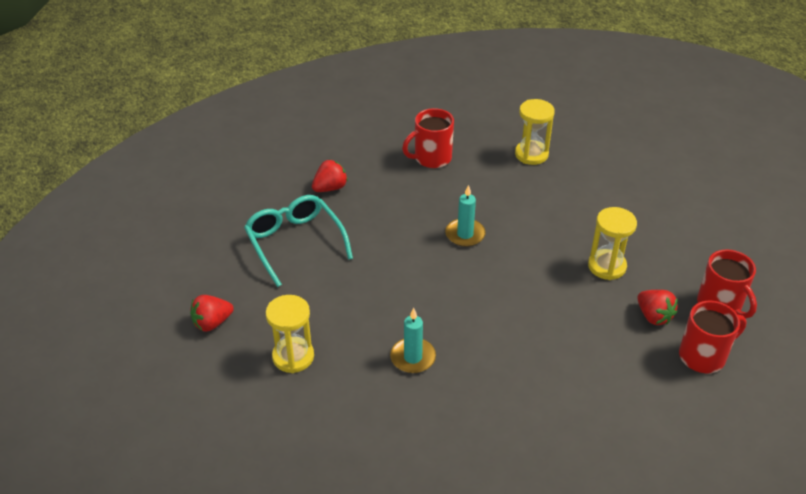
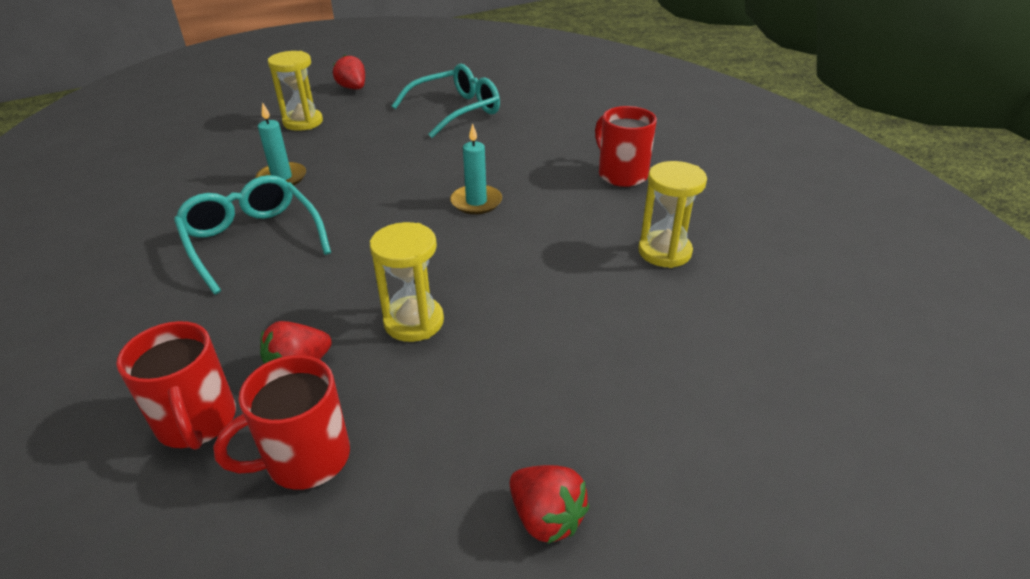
camera: 85 degrees right, 5 degrees down
(330, 188) = (544, 120): red strawberry -> red strawberry (546, 517)
(514, 362) = (252, 240): none -> turquoise glasses

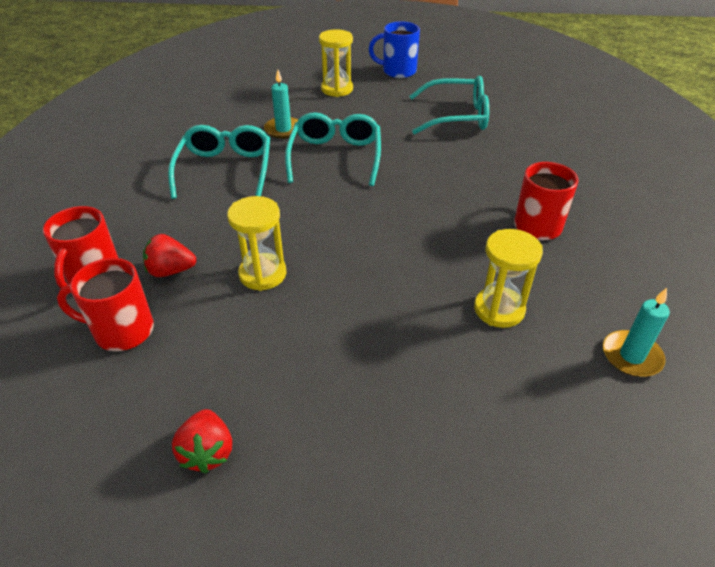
camera: 35 degrees right, 5 degrees up
(353, 88) = (398, 71): red strawberry -> blue mug
(371, 184) = (335, 157): none -> turquoise glasses
(476, 202) = (394, 201): turquoise candle -> turquoise candle (631, 356)

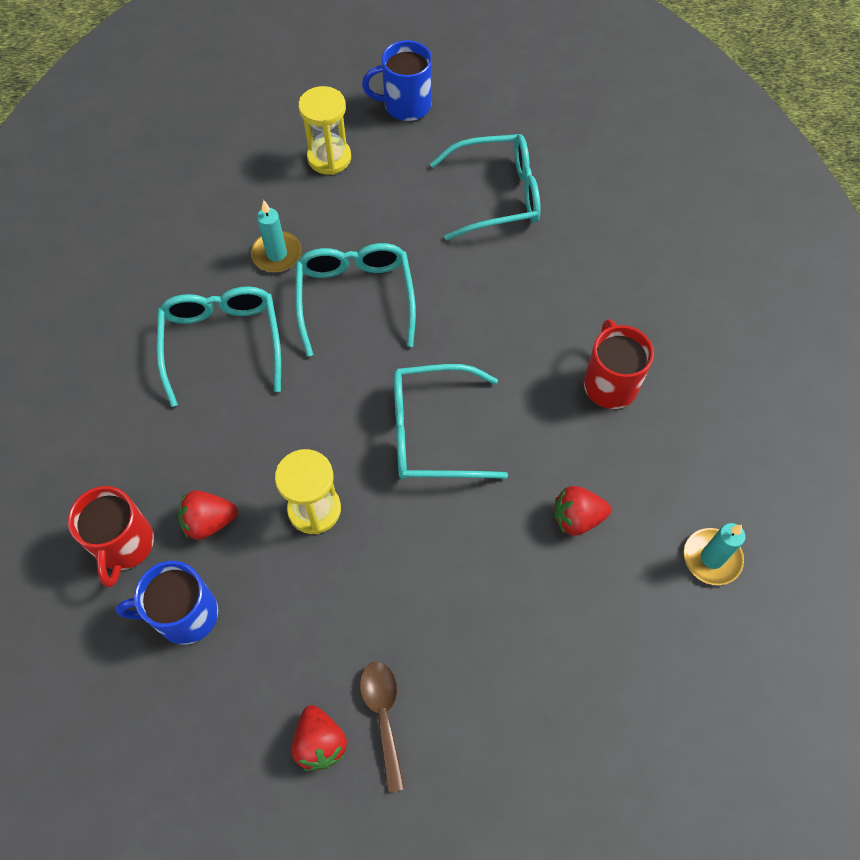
camera: 10 degrees left, 20 degrees up
(122, 331) = (185, 615): red mug -> blue mug
(278, 439) = (383, 716): none -> brown spoon
(378, 238) = (432, 432): none -> turquoise glasses
(499, 309) = (577, 518): yellow hourglass -> red strawberry

